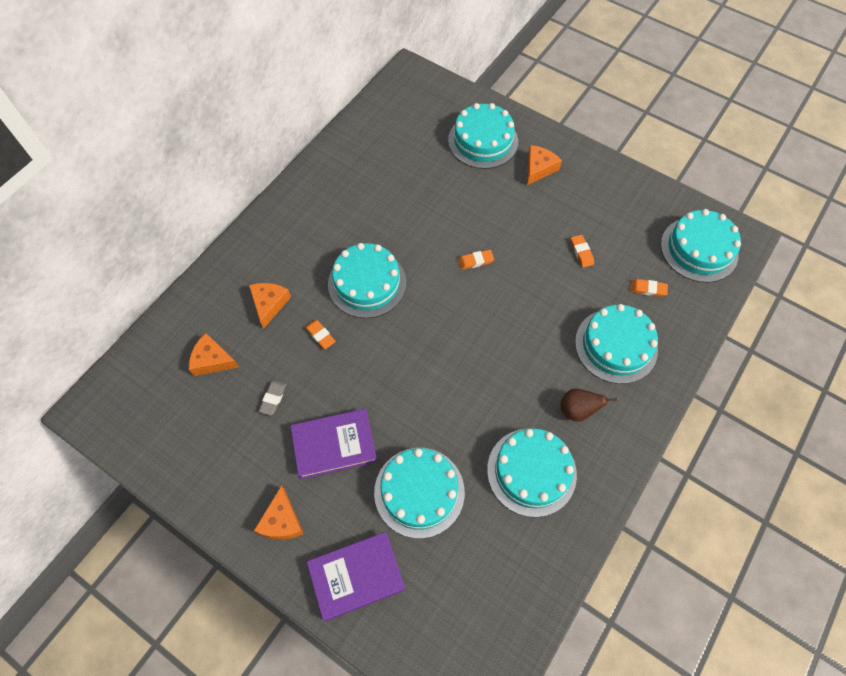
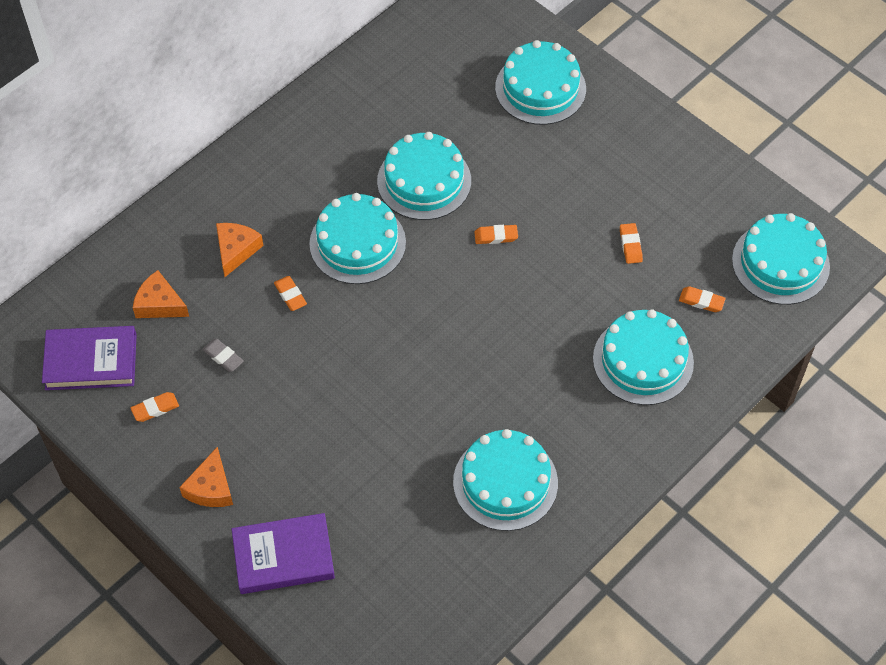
camera: 10 degrees right, 5 degrees down
(222, 455) = (155, 408): none -> orange eraser
(273, 398) = (223, 357): grey eraser -> grey eraser turned 75 degrees counterclockwise
(334, 445) = (284, 418): purple book -> purple book (91, 361)
(419, 492) = (371, 482): turquoise cake -> turquoise cake (424, 181)
(538, 168) = (603, 133): orange cheese -> none
(577, 410) = (576, 425): brown pear -> none

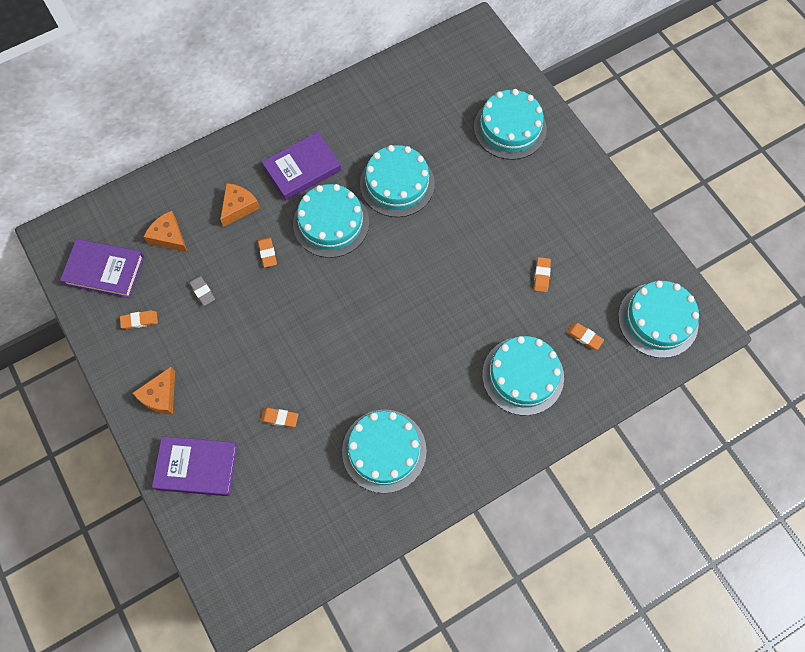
camera: 15 degrees right, 10 degrees up
(301, 189) = (302, 169): none -> purple book
(496, 236) = (438, 243): orange eraser -> orange eraser (279, 418)

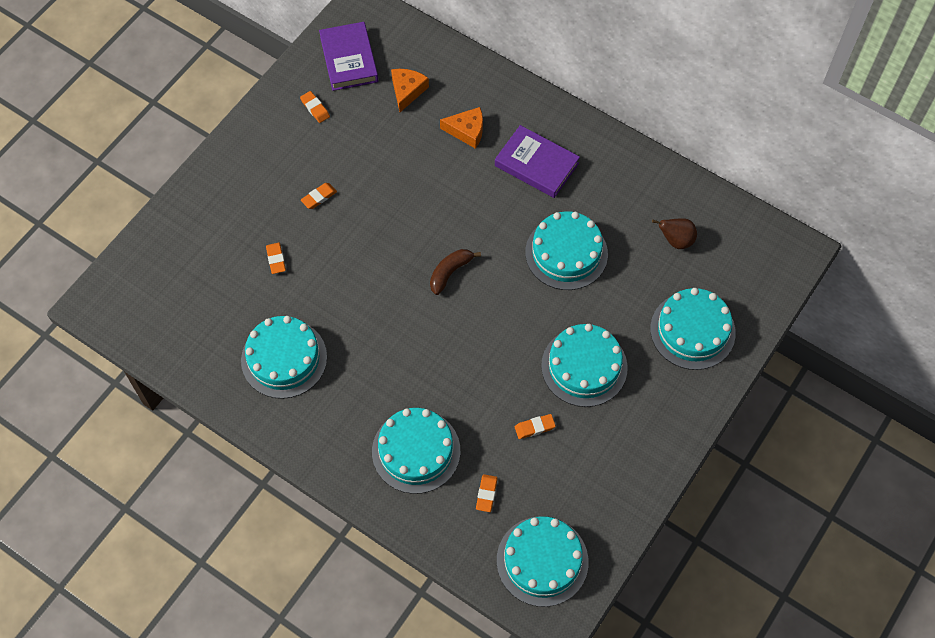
camera: 65 degrees right, 5 degrees down
(160, 396) = (253, 158): orange cheese -> none
(197, 467) = (202, 216): purple book -> none
(202, 291) = (367, 142): grey eraser -> none
(267, 253) = (432, 176): orange eraser -> orange eraser (319, 197)
(331, 223) = (491, 214): turquoise cake -> turquoise cake (584, 366)
(369, 278) = (450, 272): none -> brown banana
(426, 103) = (676, 240): none -> brown pear

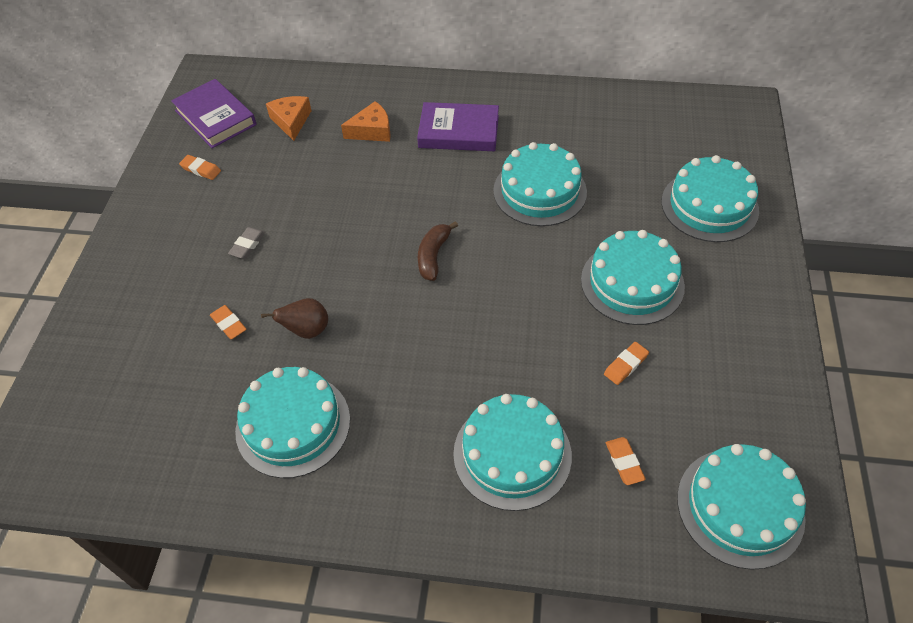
camera: 25 degrees left, 10 degrees down
(319, 197) = (247, 245): orange eraser -> grey eraser
(676, 240) = (634, 140): brown pear -> brown pear (307, 330)

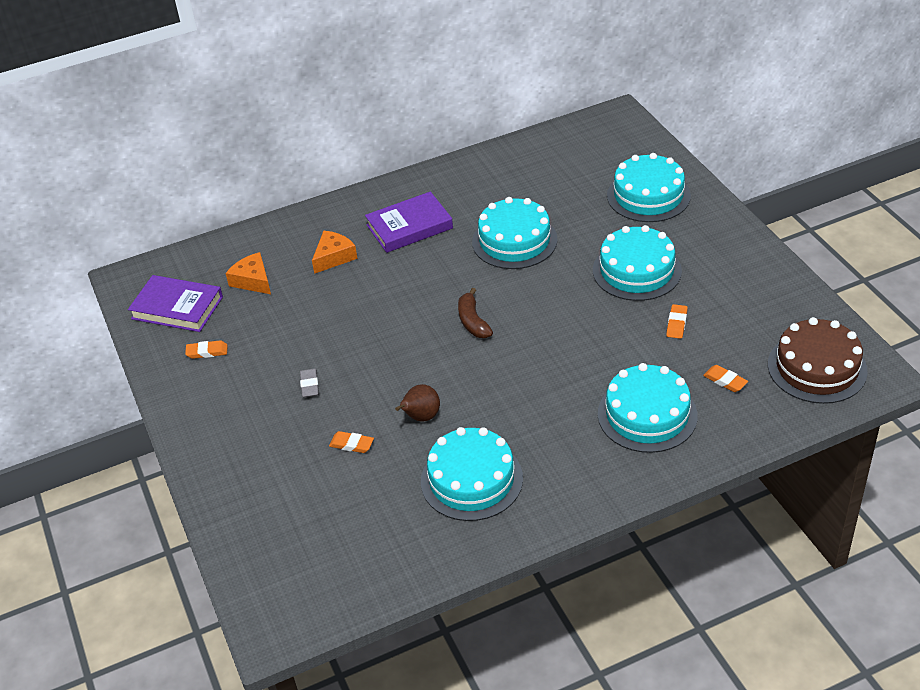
camera: 30 degrees left, 10 degrees down
(740, 507) = (817, 368): turquoise cake -> brown cake

